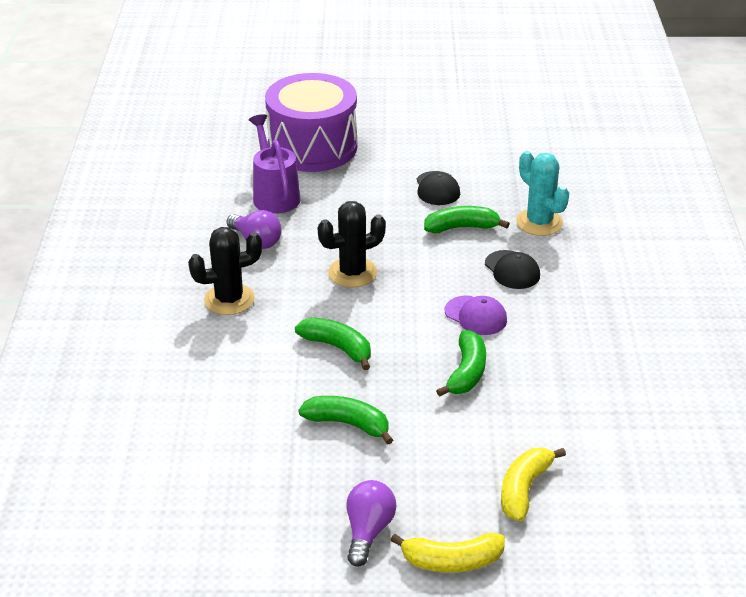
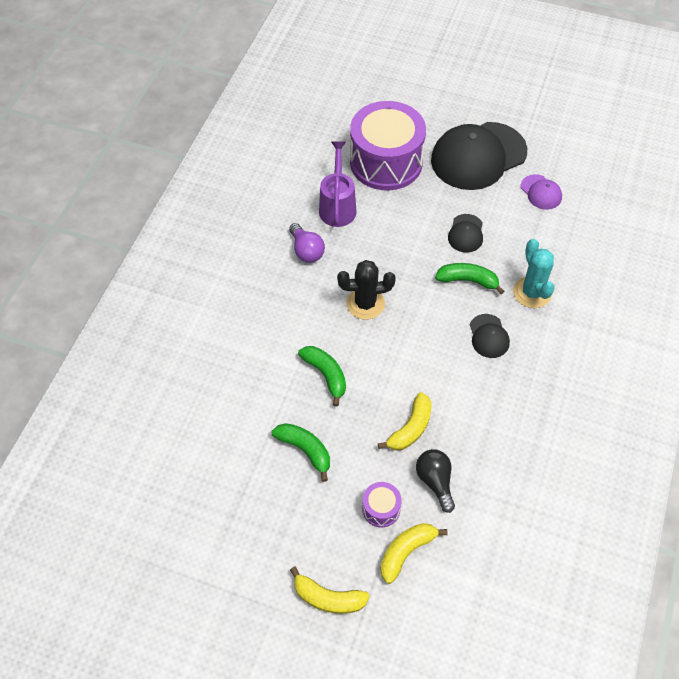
camera: 20 degrees right, 20 degrees up
(229, 299) = (265, 304): black cactus -> none
(368, 531) = (281, 551): purple light bulb -> none
(416, 122) = (478, 156): none -> black cap
(466, 372) = (410, 428): green banana -> yellow banana
(471, 456) = (381, 509): none -> purple drum
(476, 316) = (441, 374): purple cap -> purple cap (541, 192)
(522, 414) = (435, 481): none -> black light bulb

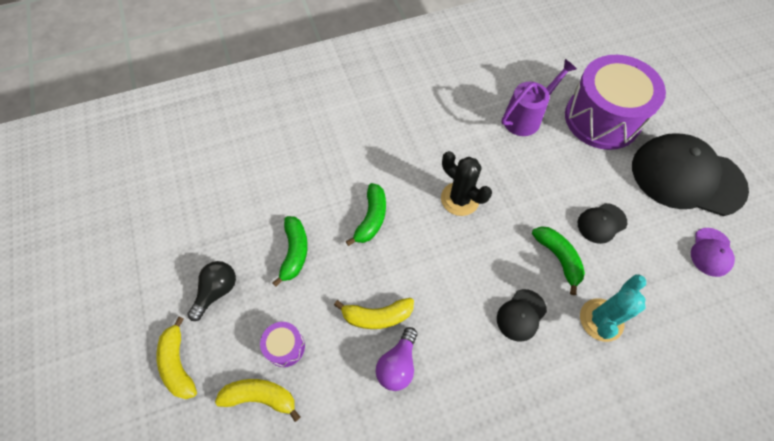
camera: 50 degrees right, 5 degrees up
(306, 251) = (466, 127): purple light bulb -> purple light bulb (398, 364)
(435, 481) = (343, 373): black light bulb -> black light bulb (217, 291)

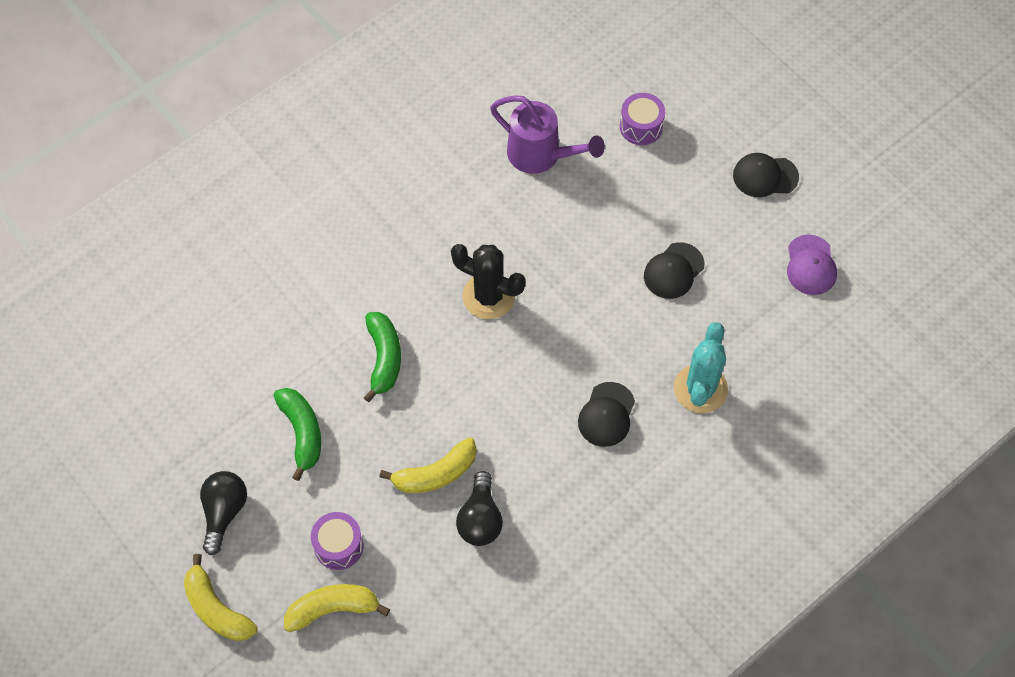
camera: 20 degrees left, 0 degrees up
(398, 364) = (480, 519): purple light bulb -> black light bulb
(526, 117) = (541, 155): purple watering can -> purple watering can turned 90 degrees clockwise
(558, 258) = (632, 332): green banana -> none
(602, 118) = (641, 127): purple drum -> purple drum, size x0.42
(687, 177) = (765, 176): black cap -> black cap, size x0.45

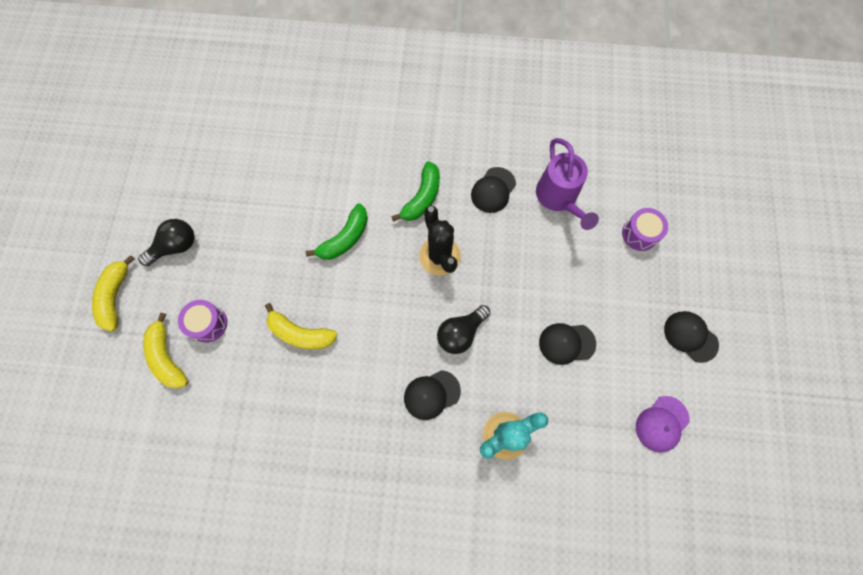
camera: 45 degrees right, 10 degrees up
(302, 433) = (259, 240): green banana -> green banana (422, 197)
(333, 609) = (167, 357): yellow banana -> yellow banana turned 150 degrees counterclockwise
(475, 198) = (493, 190): none -> black cap
(480, 519) = (295, 385): black light bulb -> black light bulb (461, 333)

